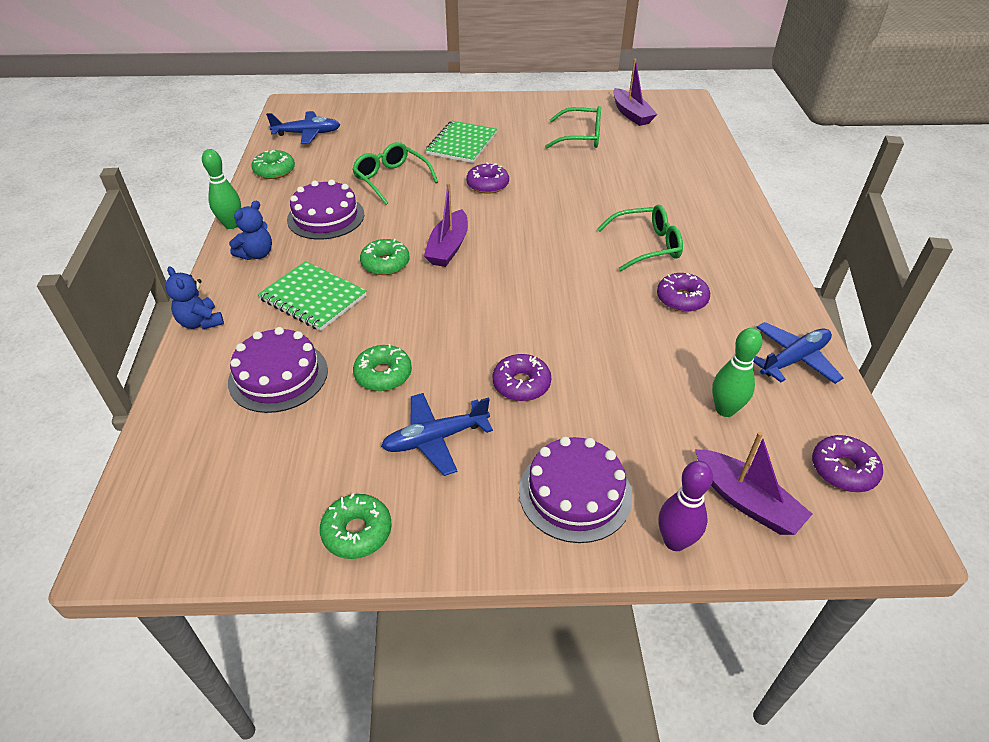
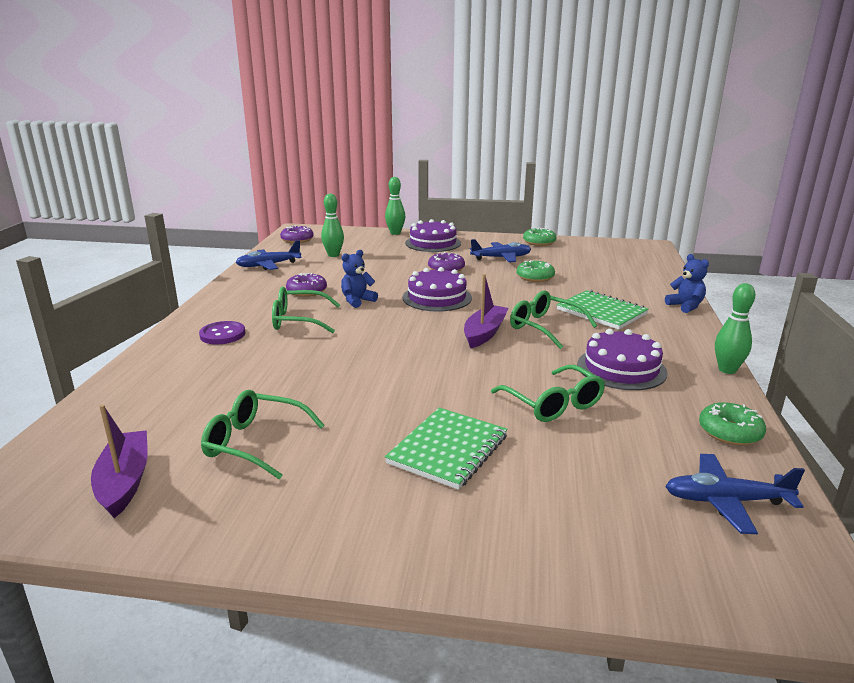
camera: 170 degrees left, 20 degrees down
(256, 254) = (675, 343): blue teddy bear -> blue teddy bear (357, 301)
(278, 376) = (606, 281): purple cake -> purple cake (437, 297)
(385, 263) = (544, 327): green donut -> green glasses
(487, 185) = (428, 385): purple donut -> none
(675, 541) = (395, 233): purple bowling pin -> green bowling pin
(700, 218) = (222, 334): none -> purple button
(746, 501) = (353, 237): purple boat -> none

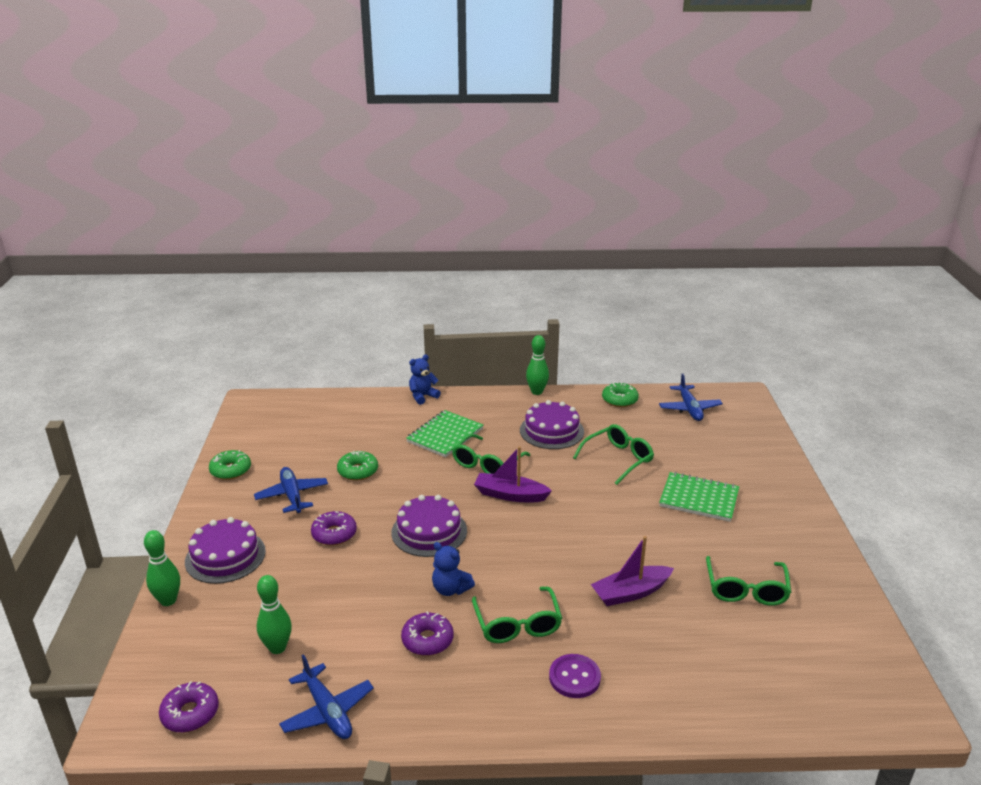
camera: 100 degrees left, 5 degrees up
(124, 481) = (830, 643): purple boat -> purple boat (630, 593)

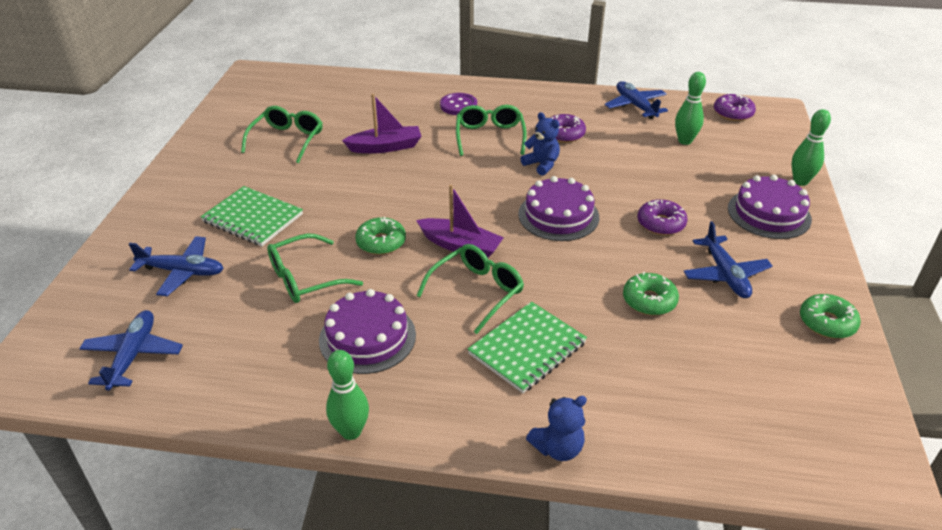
camera: 170 degrees left, 10 degrees up
(619, 400) = (224, 390): green donut -> green donut (381, 242)
(711, 454) = (182, 272): none -> blue plane

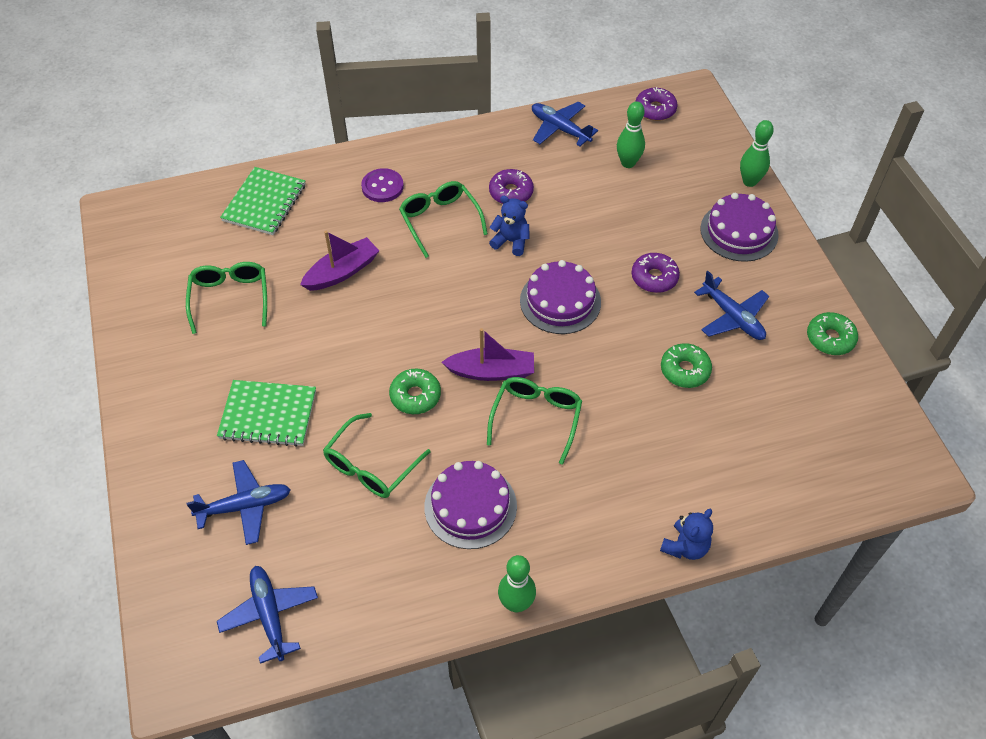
camera: 25 degrees left, 15 degrees up
(527, 349) = (612, 461): green notebook -> green notebook (264, 203)

